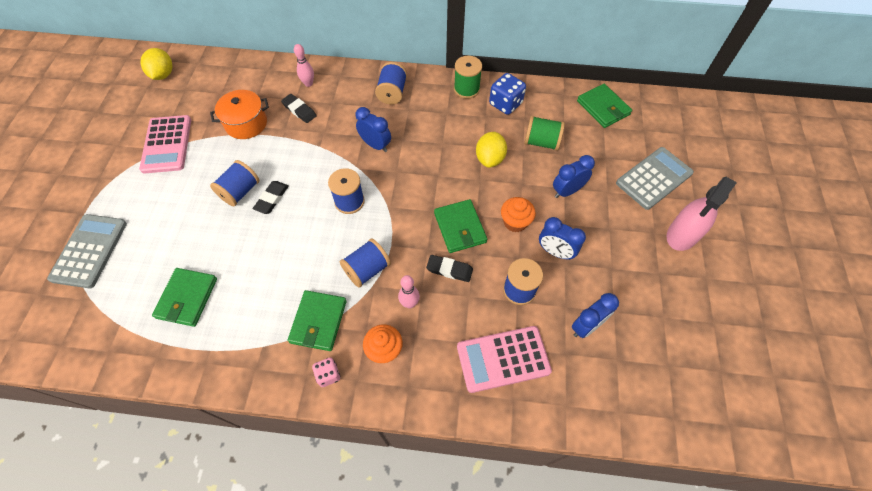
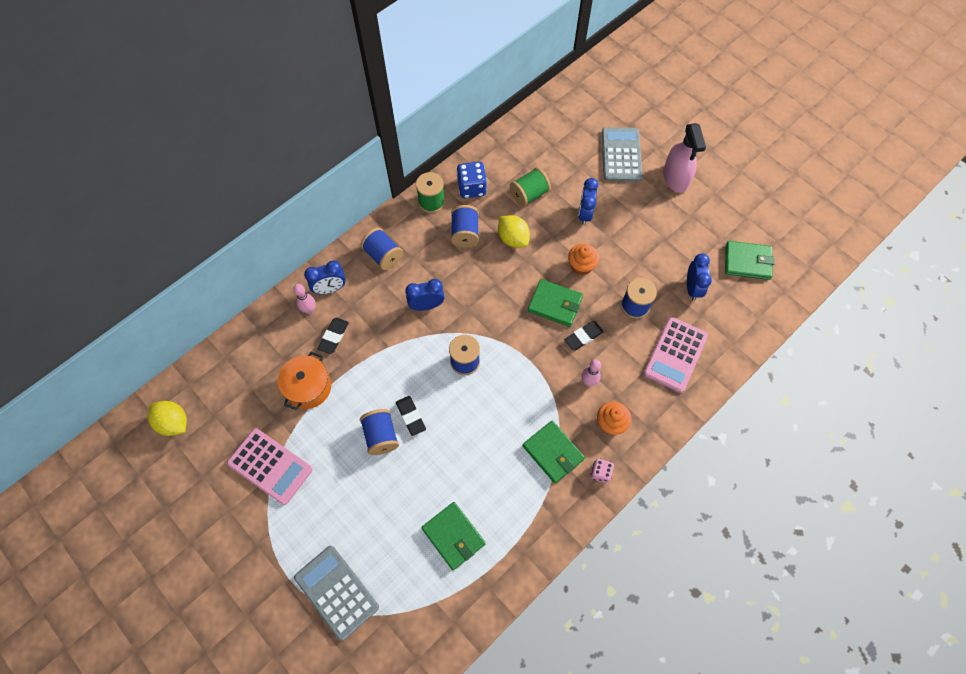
camera: 50 degrees left, 5 degrees up
(299, 110) = (334, 336): black eraser -> black eraser turned 60 degrees counterclockwise
(367, 269) = (537, 391): blue spool -> blue spool (465, 233)
(555, 252) = (625, 261): blue clock -> blue clock (330, 289)
(603, 108) = (535, 131): green wallet -> green wallet (747, 262)

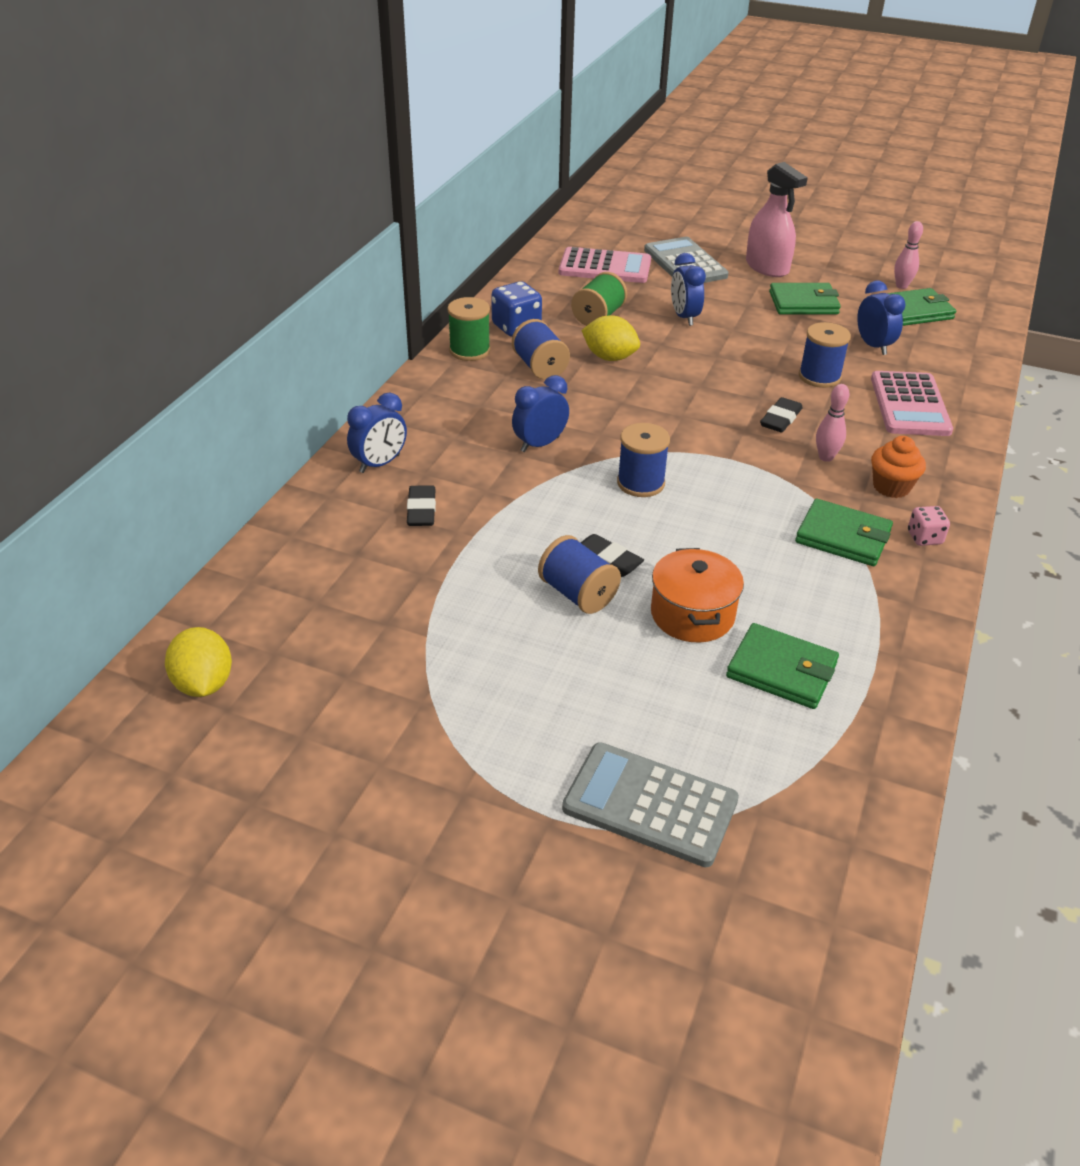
camera: 25 degrees left, 25 degrees down
(173, 423) = (204, 684): yellow lemon -> yellow lemon turned 60 degrees clockwise
(270, 466) = (418, 684): pink calculator -> pink calculator (605, 267)
(308, 387) = (419, 574): orange pot -> orange pot (692, 614)
(309, 310) = (362, 493): pink bowling pin -> pink bowling pin (901, 286)
(383, 255) = (437, 413): blue spool -> none
(555, 304) = (716, 400): green wallet -> green wallet (803, 303)
(581, 266) = (720, 360): orange cupcake -> none

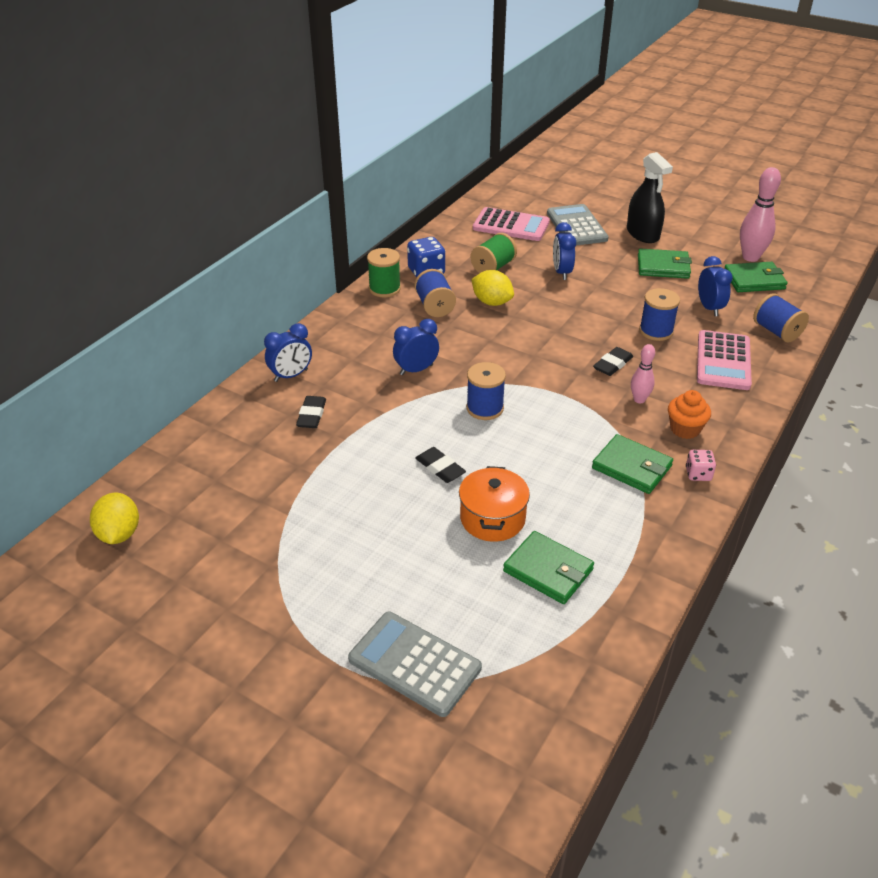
camera: 10 degrees right, 0 degrees up
(578, 594) = (409, 493): blue spool -> blue spool (776, 331)
(767, 267) = (643, 234): pink spray bottle -> black spray bottle
(901, 286) = (750, 257): pink bowling pin -> pink bowling pin, size x1.73

